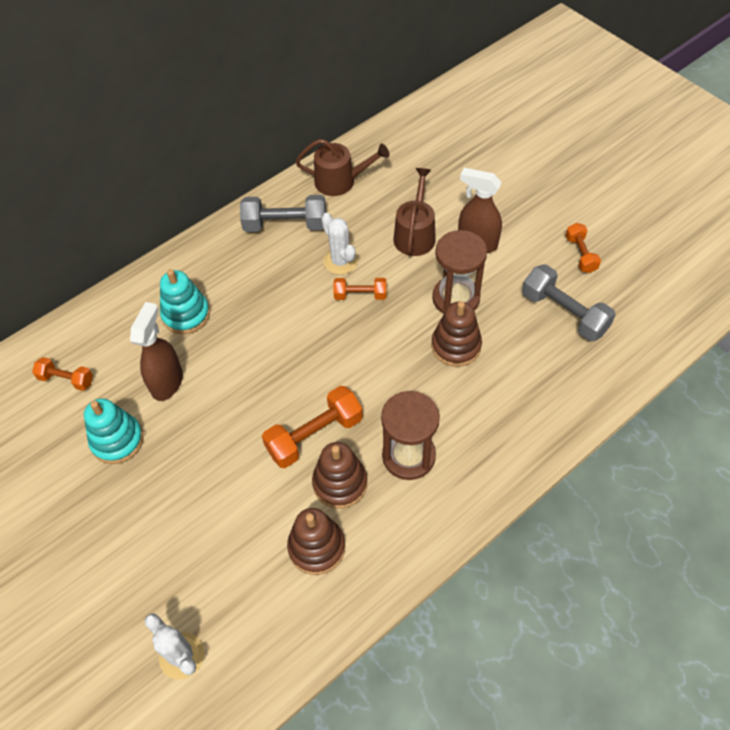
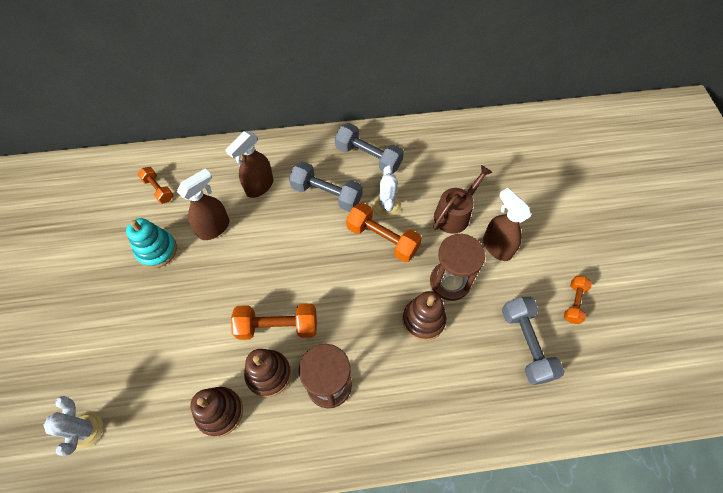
camera: 30 degrees right, 5 degrees up
(186, 315) = (259, 186): turquoise stacking toy -> brown spray bottle
(268, 283) = (326, 194): none -> grey dumbbell
(340, 181) = (429, 144): brown watering can -> none
(360, 295) = (382, 239): orange dumbbell -> orange dumbbell, size x1.68

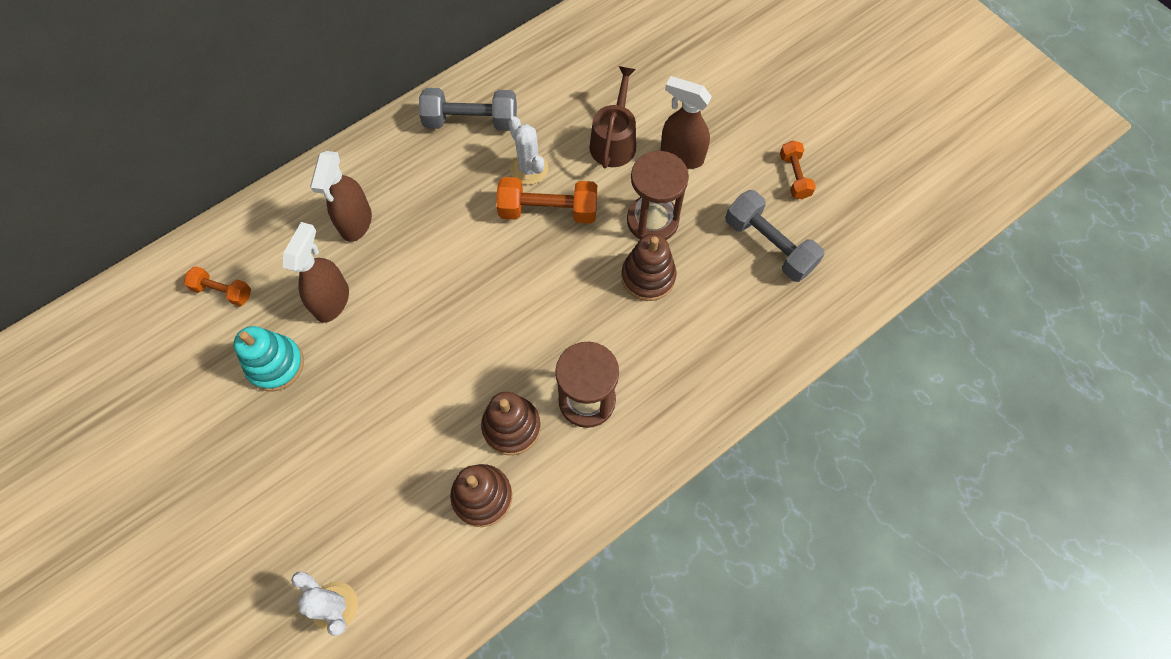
camera: 30 degrees left, 5 degrees up
(277, 326) = (488, 371): orange dumbbell -> none
(326, 194) = (448, 191): grey dumbbell -> none

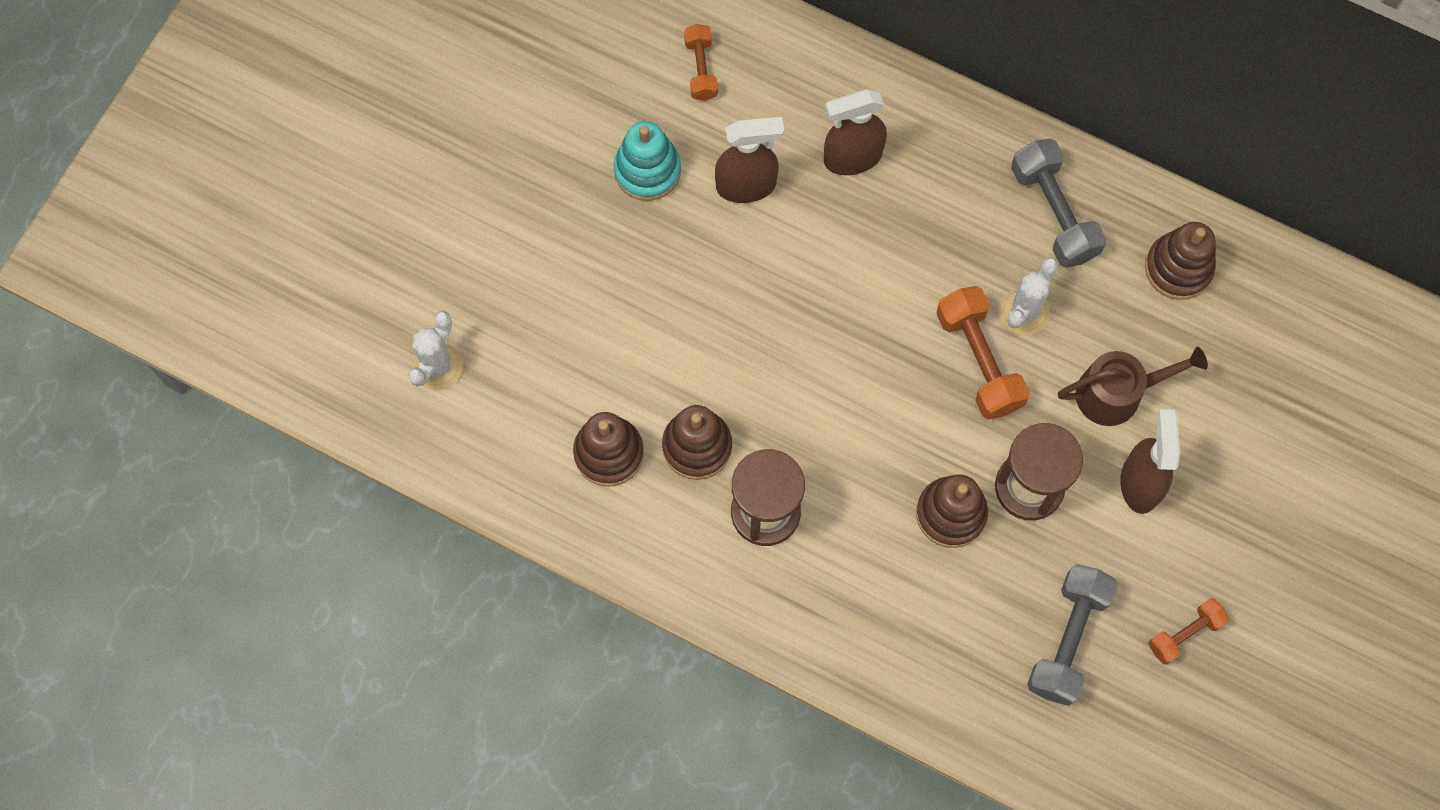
camera: 65 degrees right, 5 degrees up
(549, 71) = (1178, 268): none -> brown stacking toy

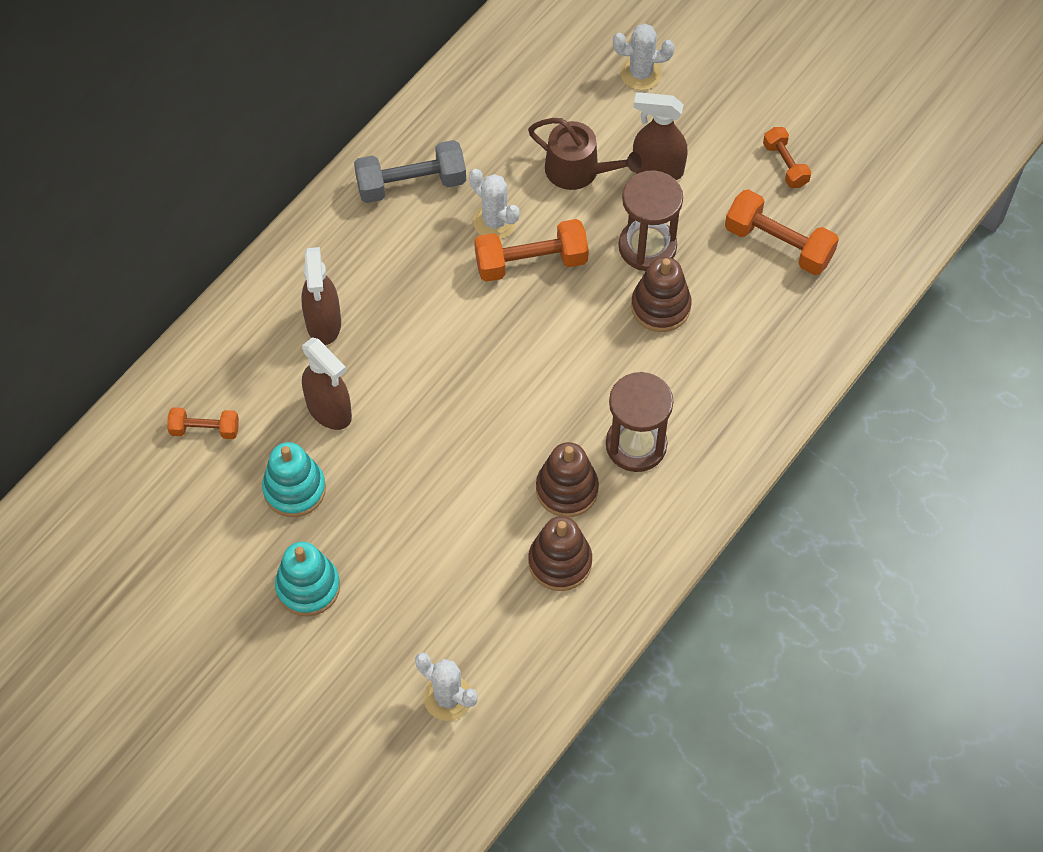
camera: 80 degrees left, 10 degrees down
(539, 206) = (308, 587): none -> turquoise stacking toy
(746, 185) = (329, 410): brown spray bottle -> brown spray bottle turned 135 degrees clockwise
(1068, 639) = (778, 244): grey dumbbell -> orange dumbbell
(1117, 393) = (578, 170): brown watering can -> brown watering can turned 120 degrees clockwise
(1178, 268) = (480, 107): brown stacking toy -> none
(1276, 443) = (641, 73): none -> white cactus

